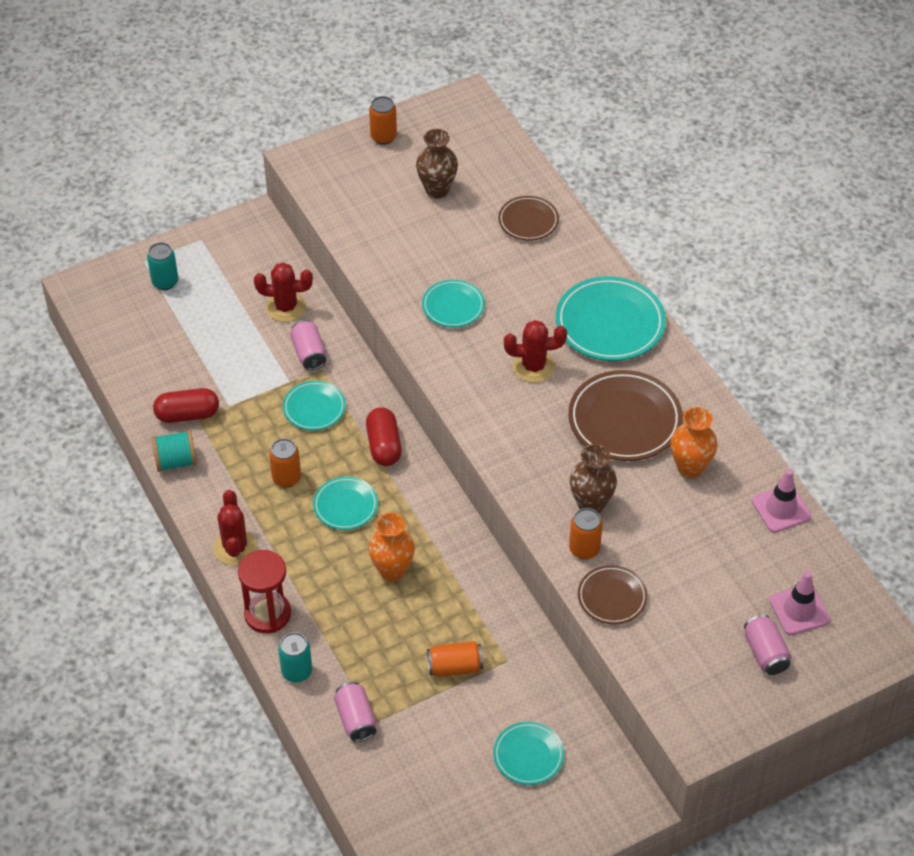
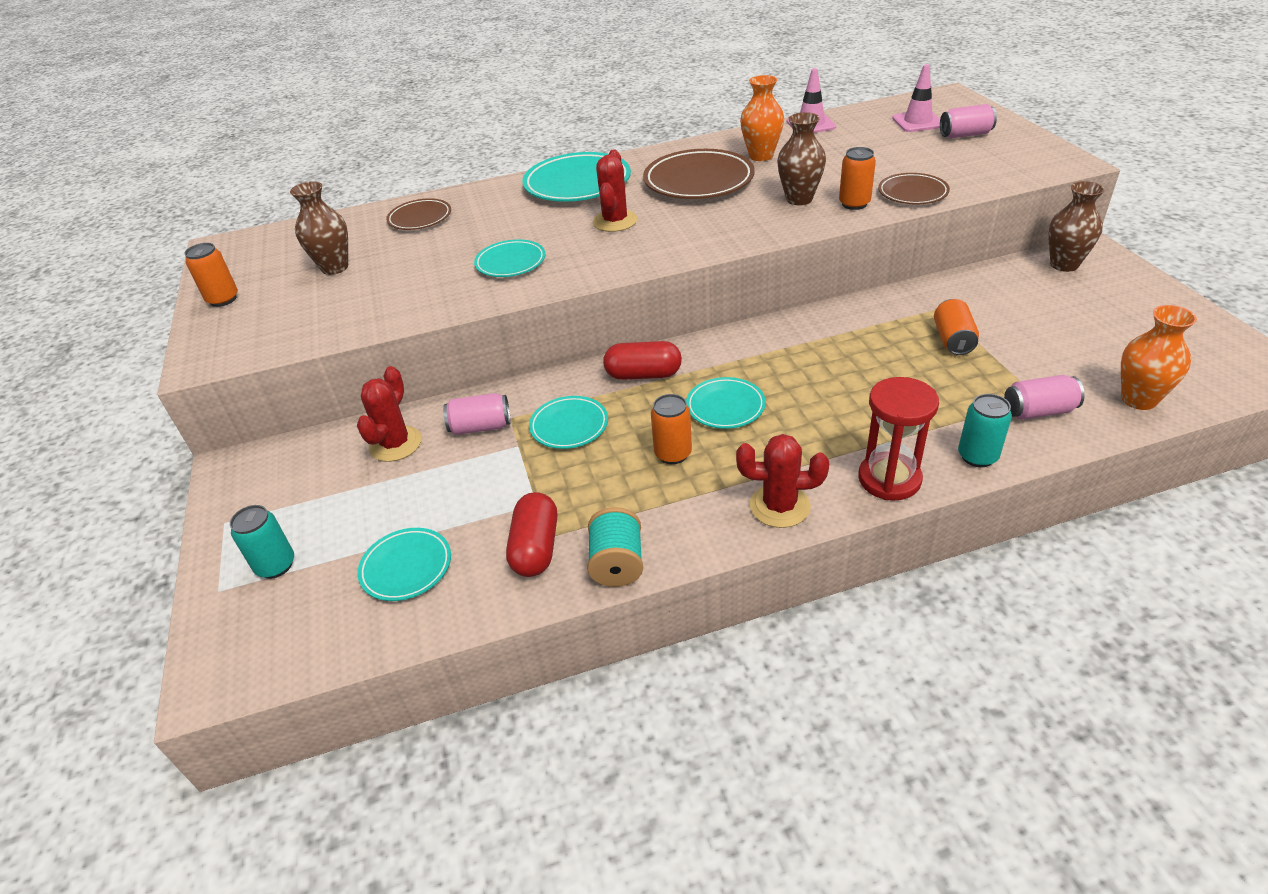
camera: 75 degrees left, 10 degrees down
(392, 570) = (823, 376): orange vase -> orange vase (1138, 399)
(528, 755) = (1055, 301): turquoise plate -> turquoise plate (406, 567)
(601, 774) = (1064, 264): none -> brown vase

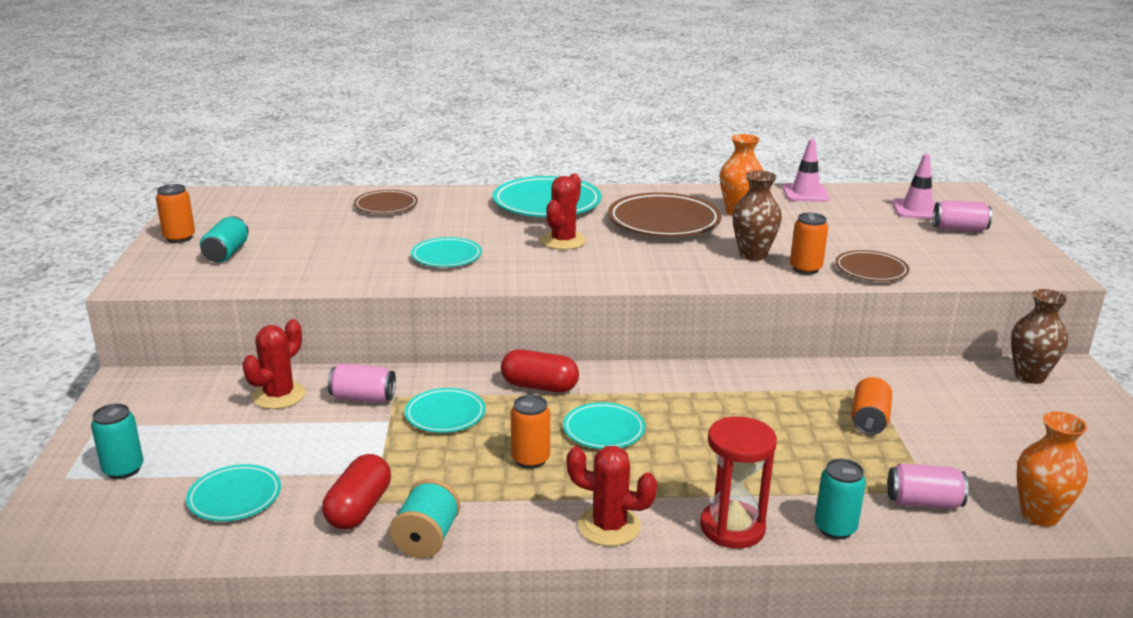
camera: 10 degrees right, 15 degrees down
(283, 307) = (226, 253): none -> turquoise can
(335, 267) = (288, 231): brown vase -> none

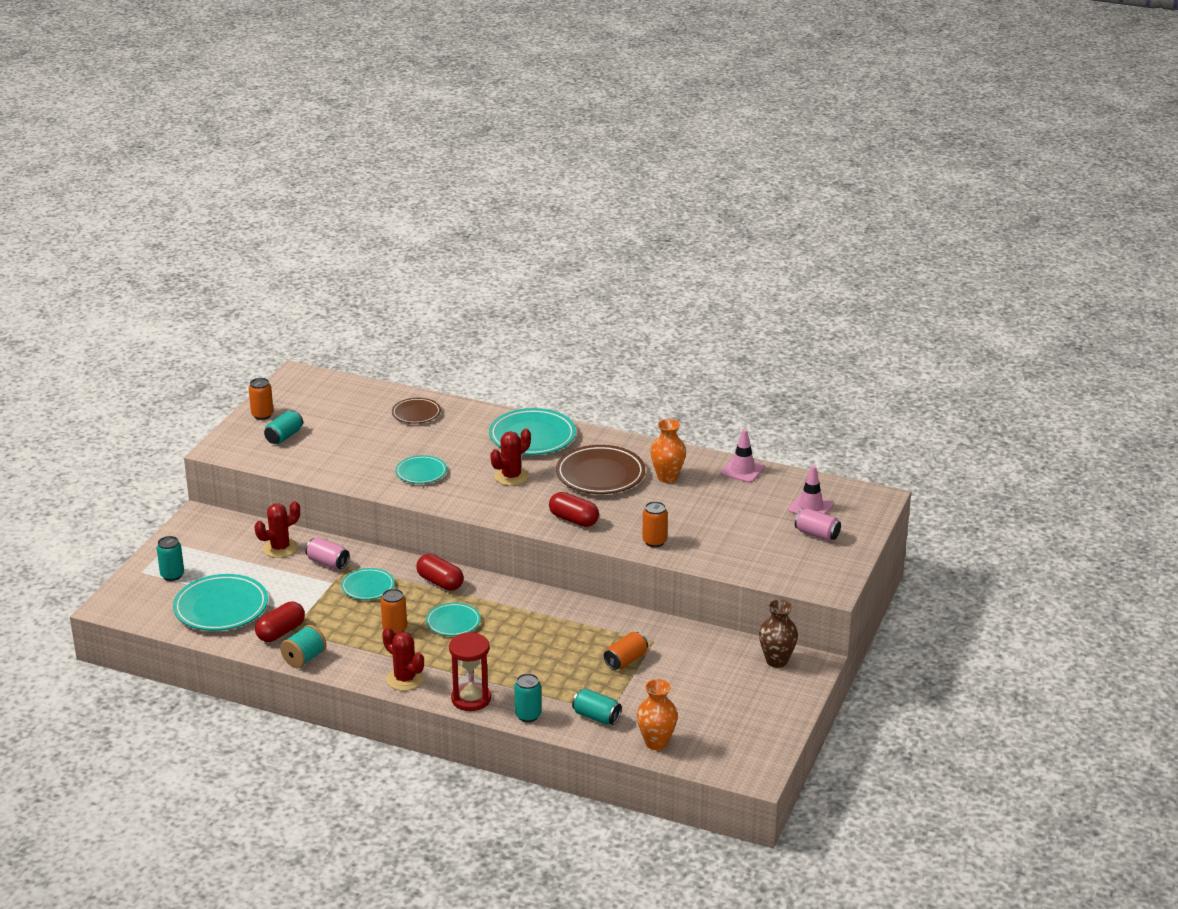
camera: 25 degrees right, 5 degrees up
(235, 497) = (221, 608): turquoise plate -> turquoise plate, size x1.74
(686, 266) = (573, 520): none -> red capsule
(753, 255) = (631, 520): brown vase -> none
(871, 270) = (699, 554): brown plate -> none
(923, 502) = (596, 717): pink can -> turquoise can

